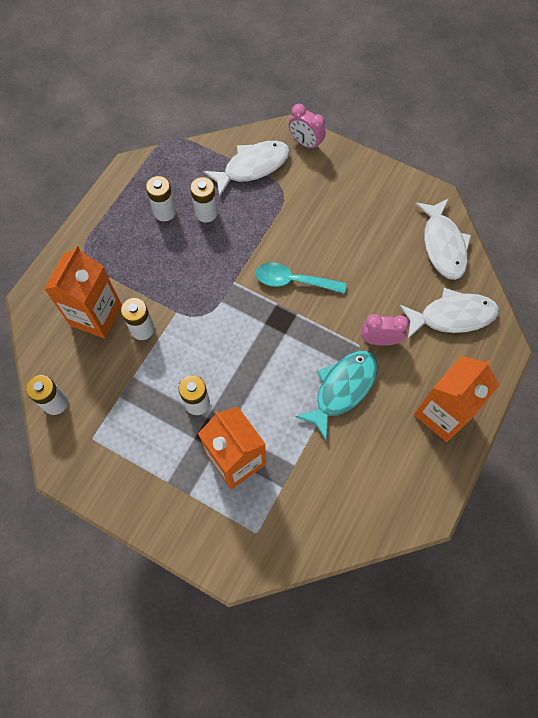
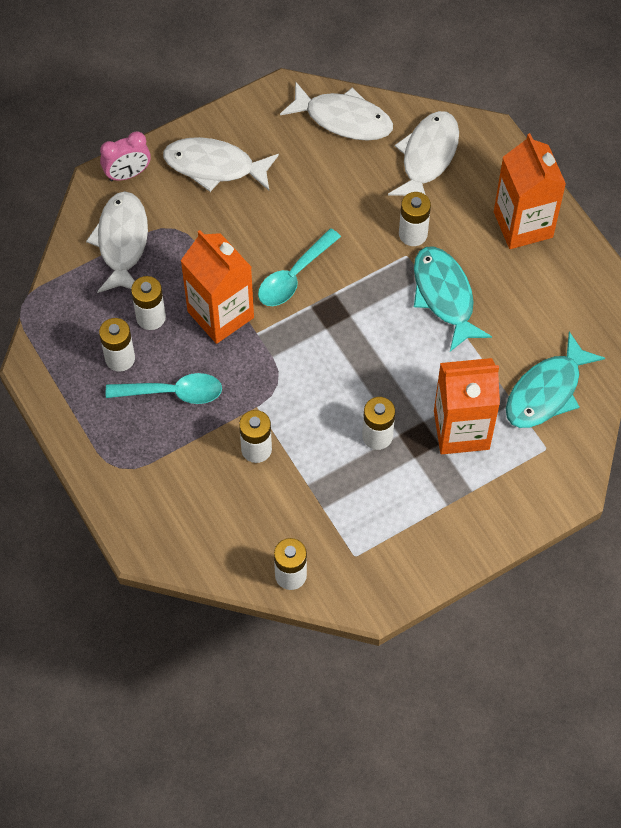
camera: 60 degrees left, 5 degrees down
(96, 315) = (209, 488): orange carton -> orange carton (220, 314)
(157, 255) = (173, 392): none -> turquoise spoon
(306, 507) = (546, 391): none -> turquoise fish
(347, 188) = (214, 166): none -> white fish
(380, 340) = (413, 234): pink clock -> white battery

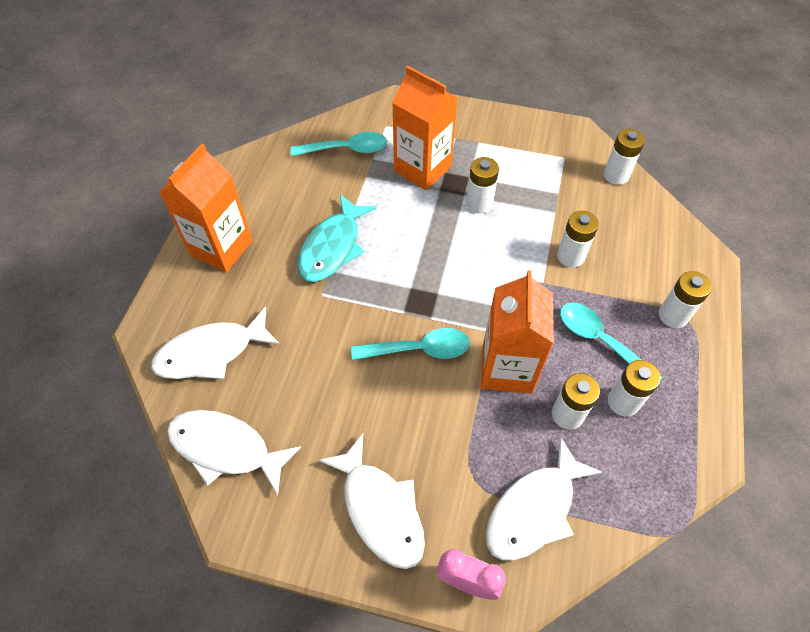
camera: 135 degrees left, 5 degrees down
(343, 119) = (226, 448): white fish -> white fish turned 45 degrees counterclockwise
(413, 234) = (298, 305): white battery -> white battery (673, 315)
(546, 391) = (346, 149): turquoise fish -> turquoise spoon

